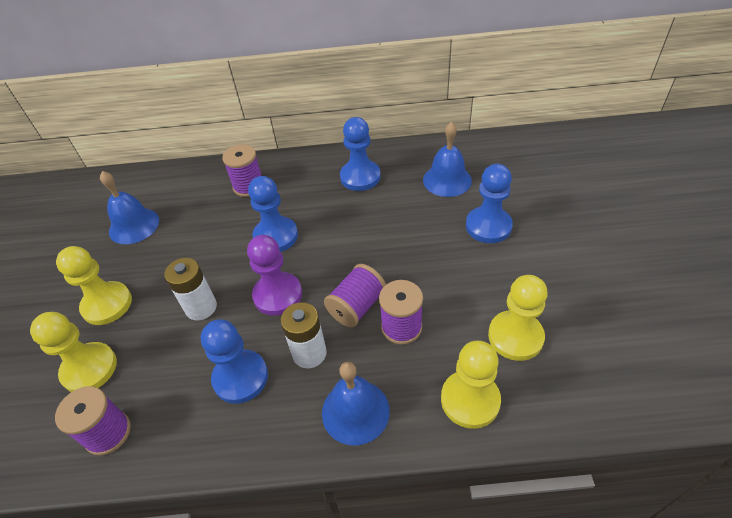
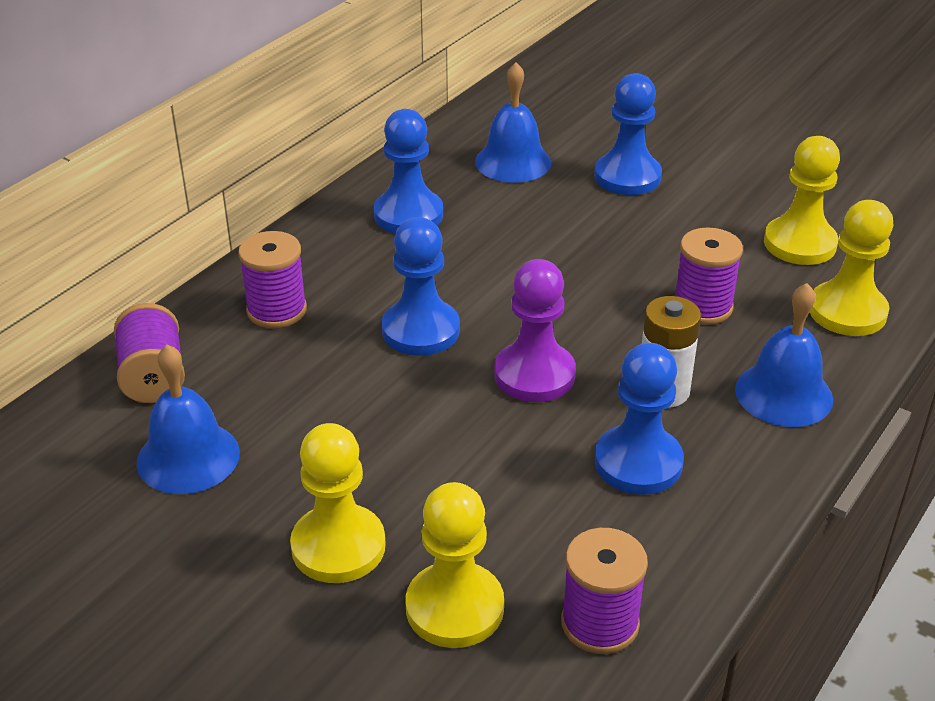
camera: 55 degrees left, 10 degrees down
(201, 307) = (470, 451): white battery -> none
(357, 306) = (633, 322): purple spool -> purple spool (153, 376)

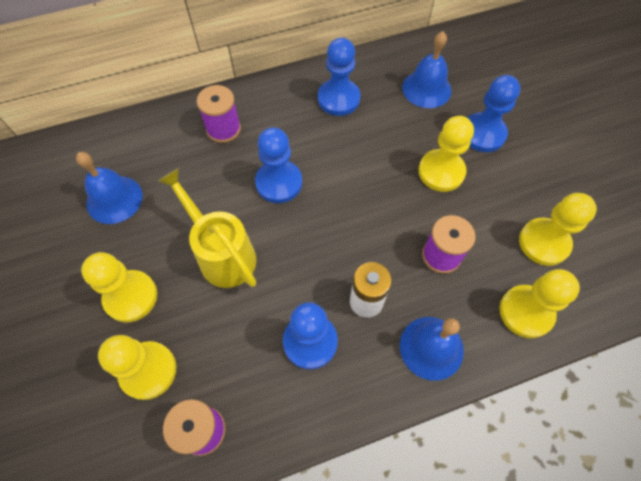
camera: 35 degrees right, 25 degrees up
(153, 376) = (139, 140): purple spool -> none
(423, 436) = (222, 254): none -> yellow watering can
(534, 375) = (309, 247): purple pawn -> none
(617, 231) = (441, 172): none -> yellow pawn

